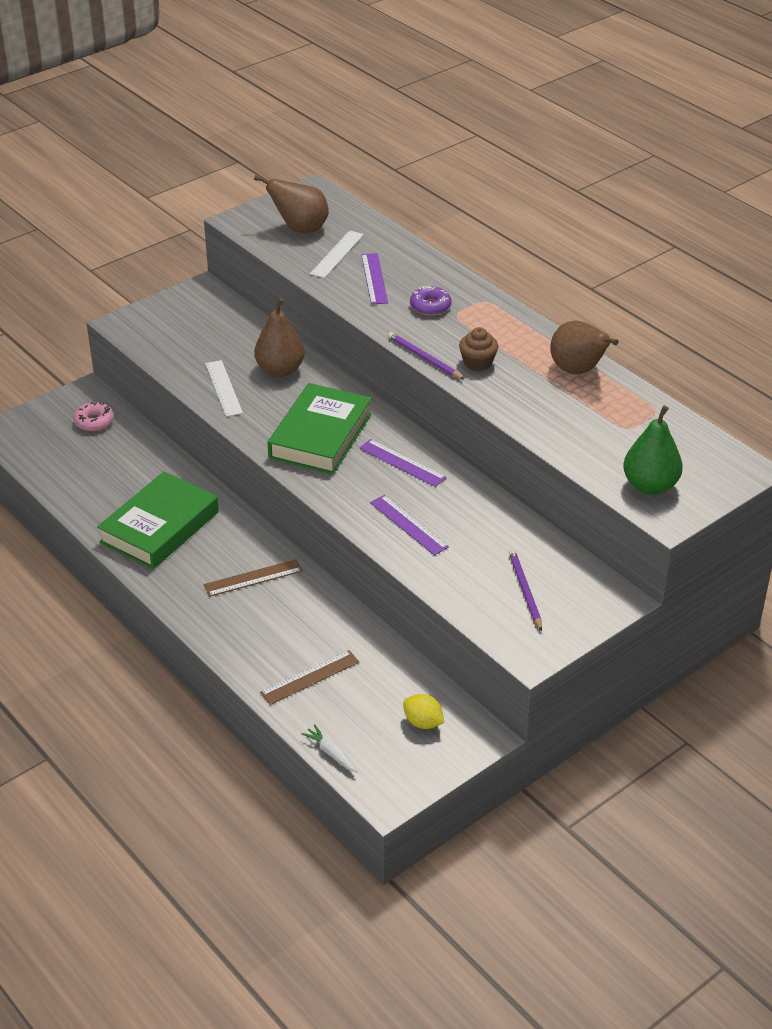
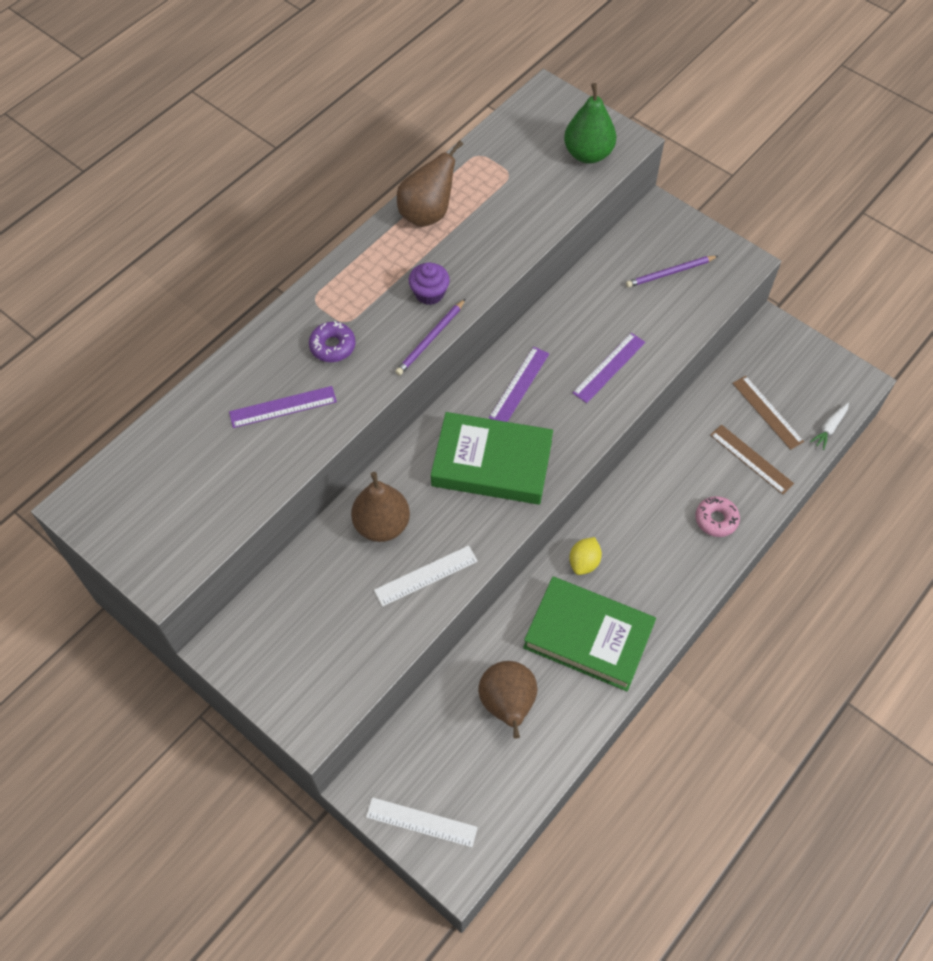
camera: 100 degrees left, 20 degrees up
(94, 422) = (422, 761): pink donut -> pink donut (716, 519)
(253, 578) = (639, 531): brown ruler -> brown ruler (767, 412)
(300, 229) = (177, 503): brown pear -> brown pear (507, 704)
(337, 254) = (233, 453): white ruler -> white ruler (421, 822)
(423, 722) = (773, 369): yellow lemon -> yellow lemon (584, 562)
(477, 362) = (429, 293): brown cupcake -> purple cupcake

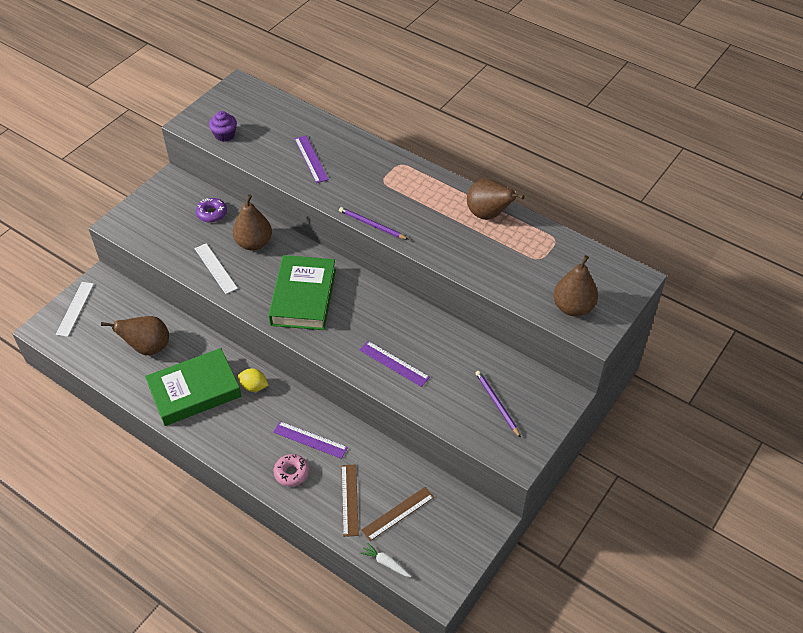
camera: 85 degrees right, 10 degrees down
(332, 346) = (361, 177): purple donut -> purple donut (212, 213)
(429, 293) = (413, 221): purple cupcake -> purple cupcake (224, 135)
(519, 385) = (372, 309): purple ruler -> purple ruler (310, 440)
(588, 154) = (573, 307): green pear -> brown pear
(588, 637) = (194, 391): green book -> green book turned 45 degrees clockwise
(751, 459) = (349, 499): brown ruler -> brown ruler turned 45 degrees counterclockwise

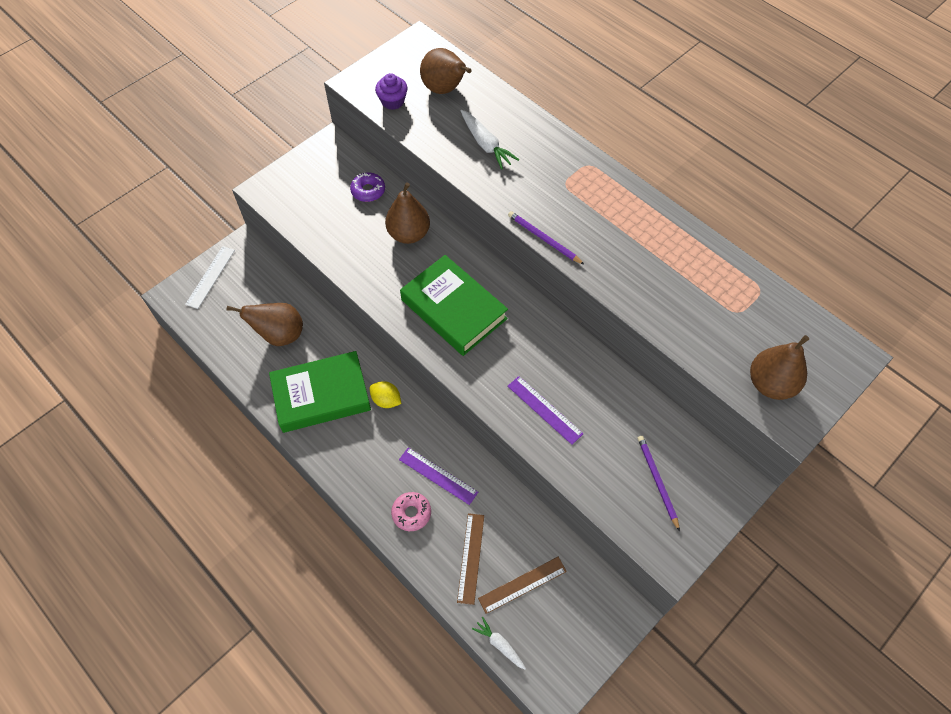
camera: 10 degrees right, 10 degrees up
(215, 268) = (361, 259): white ruler -> none
(303, 297) = (454, 309): green book -> green book turned 60 degrees counterclockwise
(311, 159) = (486, 144): purple ruler -> white carrot
(488, 214) = (684, 245): brown pear -> brown pear (445, 89)

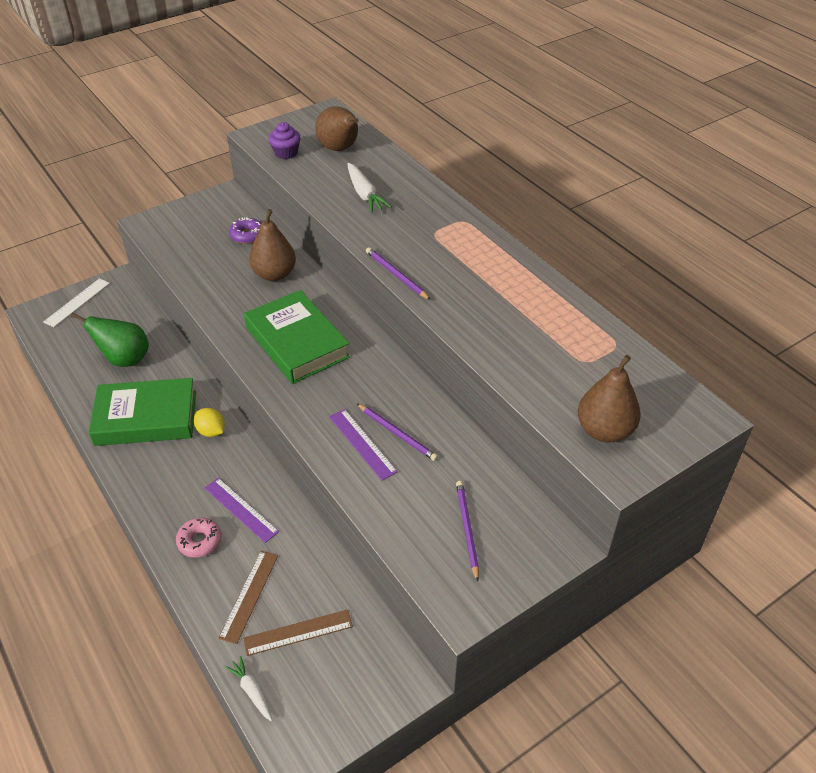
camera: 10 degrees right, 15 degrees down
(280, 335) = (125, 359): brown pear -> green pear
(572, 394) = (397, 433): none -> purple pencil

